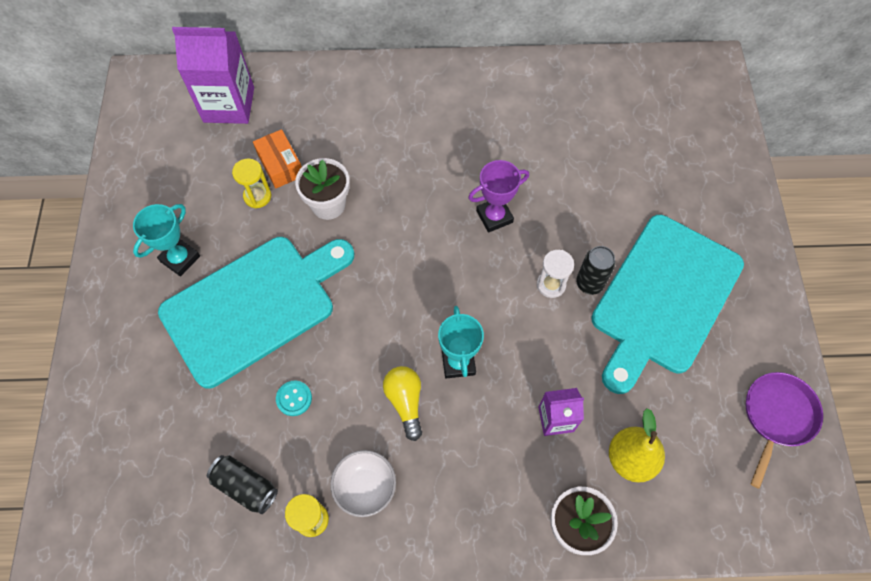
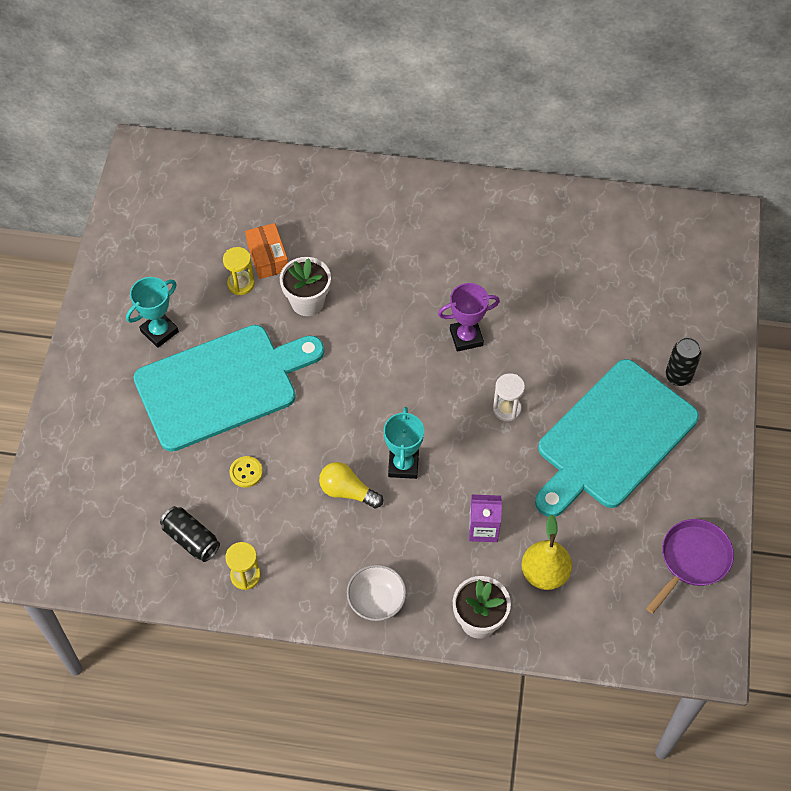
camera: 10 degrees right, 5 degrees down
(229, 105) = (226, 190): purple carton -> none
(294, 398) = (246, 472): turquoise button -> yellow button
(365, 487) = (297, 557): white bowl -> white bowl (376, 601)
(405, 402) = (347, 491): yellow light bulb -> yellow light bulb turned 60 degrees counterclockwise
(589, 283) = (544, 414): black can -> black can (678, 376)

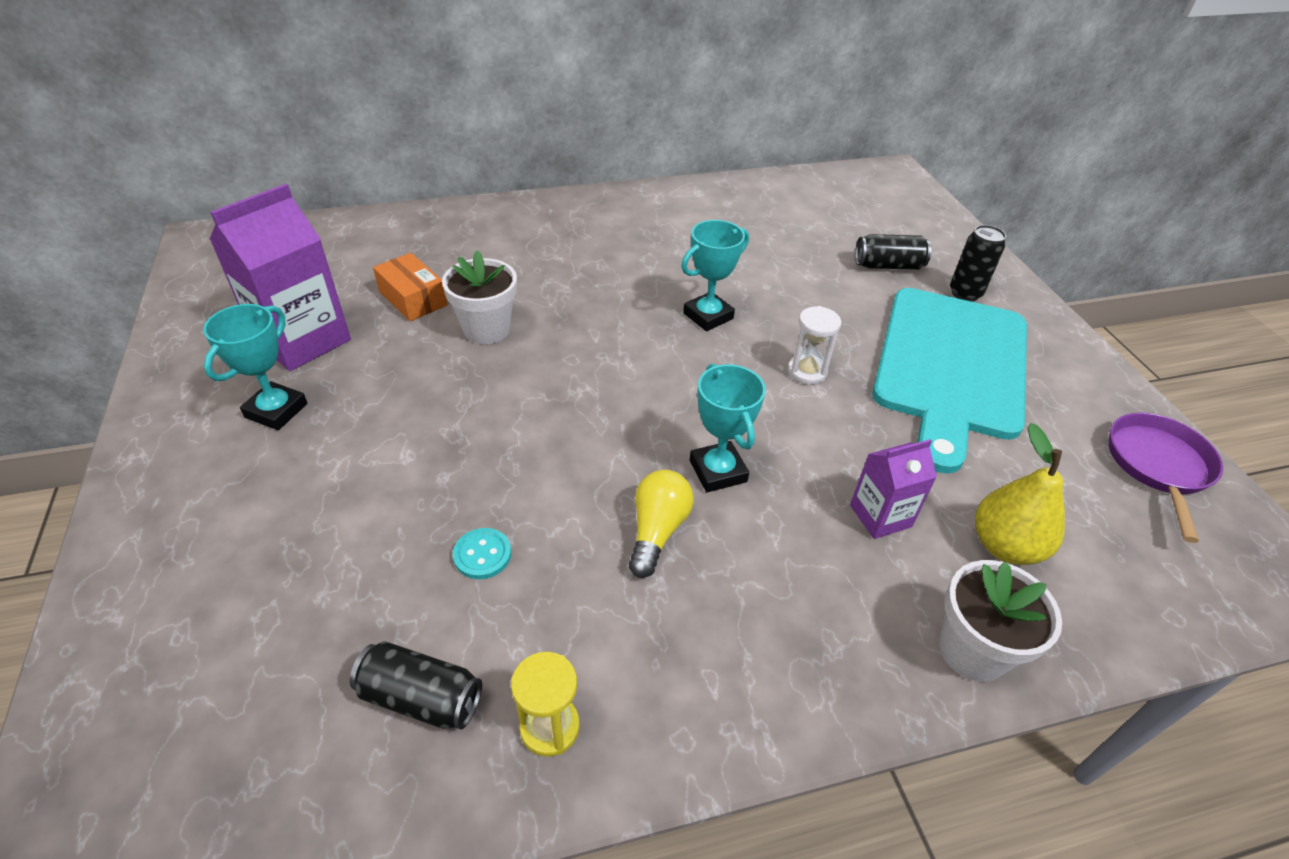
camera: 25 degrees left, 15 degrees down
(187, 275) = (302, 340): none -> purple carton
(222, 385) = (399, 449): turquoise cutting board -> none
(241, 284) = (385, 332): yellow hourglass -> none
(246, 472) = (482, 555): yellow button -> turquoise button
(347, 491) = (657, 530): yellow light bulb -> yellow light bulb turned 105 degrees clockwise
(376, 601) = (799, 682): white bowl -> none
(466, 337) = (708, 316): purple trophy -> turquoise trophy
(637, 329) = (888, 265): none -> black can

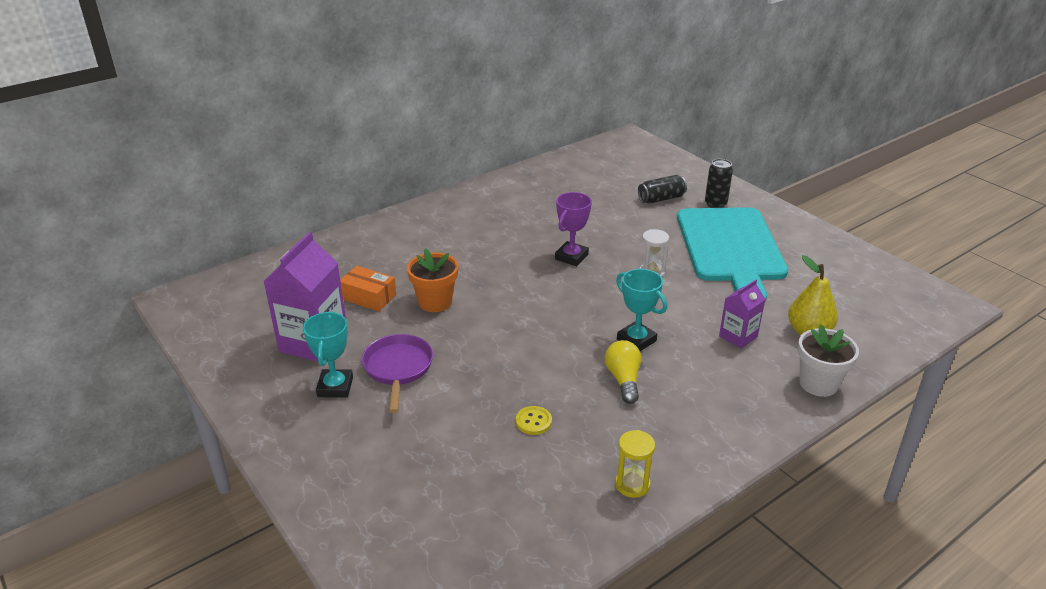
camera: 20 degrees left, 10 degrees down
(421, 698) = (554, 495): black can -> none
(482, 555) = (533, 421): turquoise button -> yellow button
(486, 329) = (435, 302): white flower pot -> orange flower pot
(708, 316) = (571, 257): turquoise trophy -> purple trophy
(1158, 466) = (864, 270): purple pan -> purple pan (398, 369)

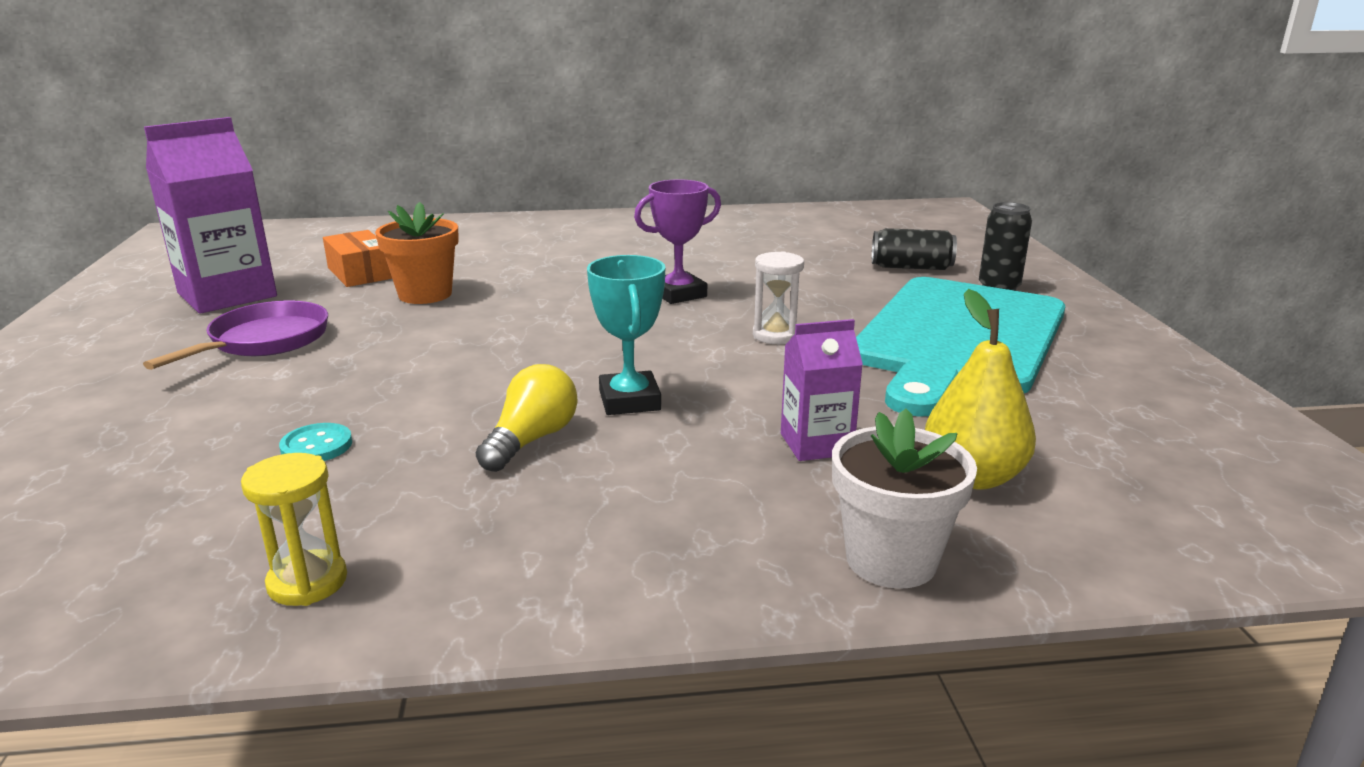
camera: 30 degrees right, 10 degrees down
(335, 387) = (166, 338): turquoise trophy -> none
(533, 421) = (316, 446): yellow button -> turquoise button

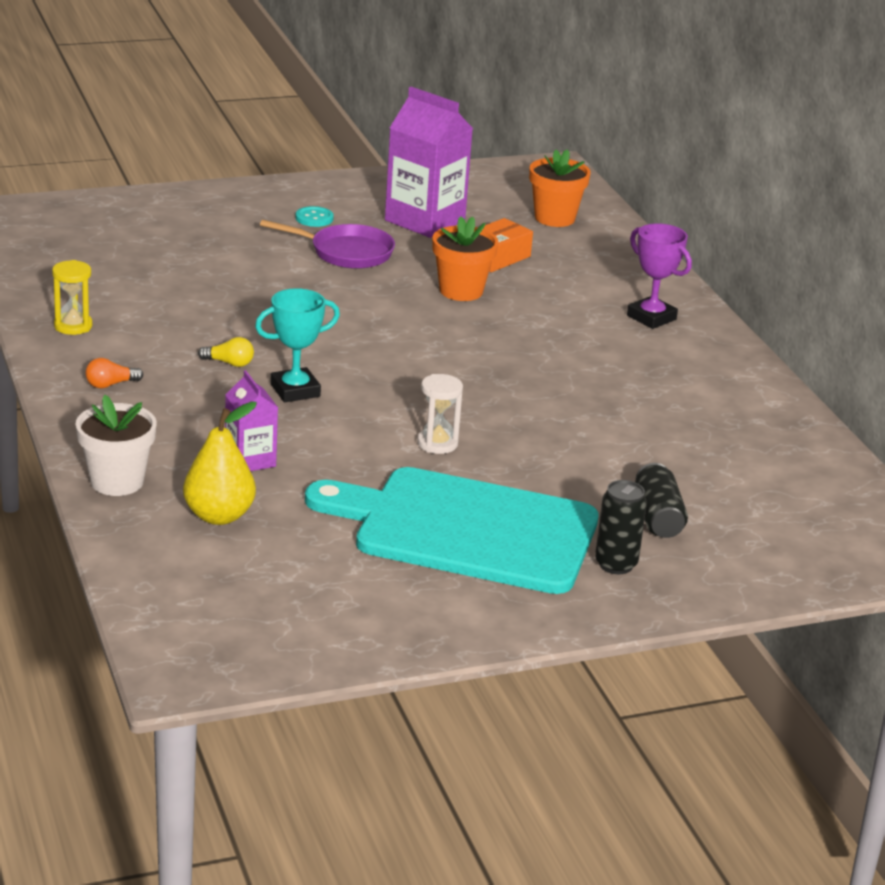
camera: 75 degrees right, 5 degrees up
(296, 243) = (554, 218): none -> orange flower pot
(316, 446) = (204, 300): turquoise button -> turquoise button (314, 218)
(531, 440) = (229, 363): yellow light bulb -> yellow light bulb, size x0.64
(558, 550) = (110, 384): none -> orange light bulb
(678, 294) = (515, 396): purple trophy -> purple trophy (651, 317)

